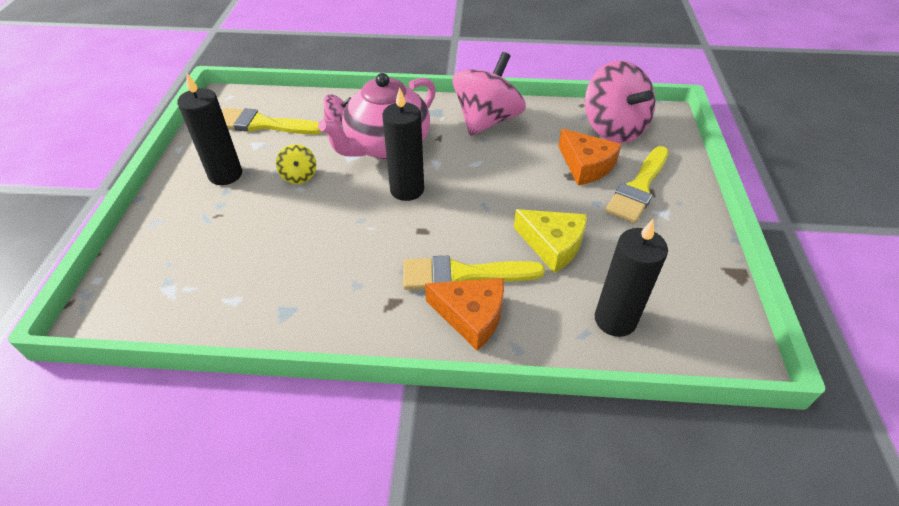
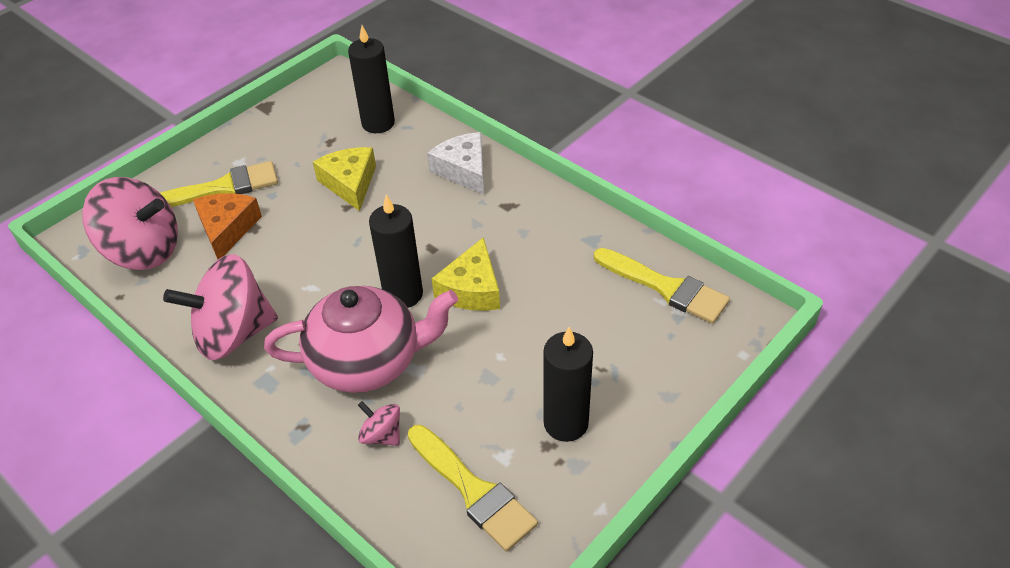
camera: 140 degrees left, 0 degrees up
(299, 176) = (489, 373): yellow spinning top -> none
(359, 218) = (472, 289): none -> yellow cheese
(463, 274) = (439, 197): yellow brush -> yellow brush (666, 287)
(471, 316) = (463, 170): orange cheese -> white cheese
(613, 129) = (144, 250): pink spinning top -> pink spinning top turned 90 degrees clockwise

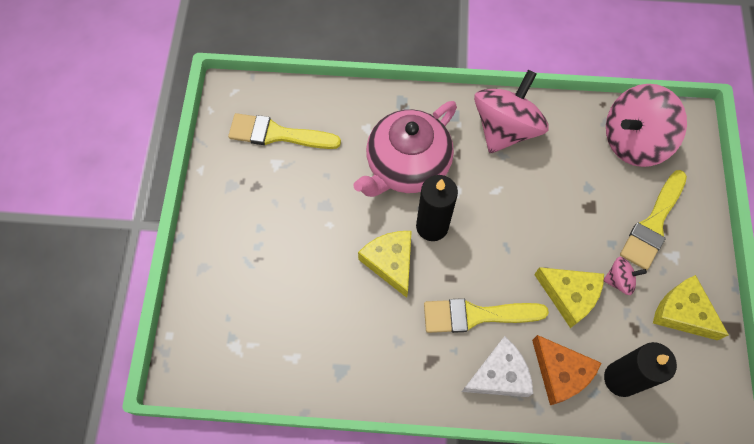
camera: 140 degrees right, 20 degrees up
(227, 229) = (604, 194): orange cheese -> orange cheese (561, 373)
(284, 131) = (682, 312): none -> yellow cheese
(382, 435) = (354, 130): pink spinning top -> pink spinning top (619, 280)
(463, 170) = (499, 375): white cheese -> white cheese turned 45 degrees counterclockwise
(566, 423) = (254, 206): black candle -> none
(666, 287) = (255, 360): yellow brush -> yellow brush (476, 315)

